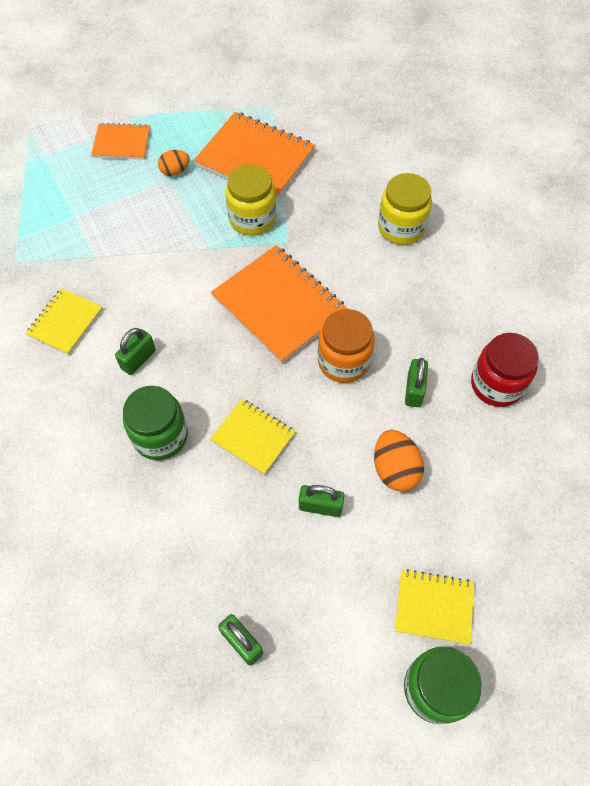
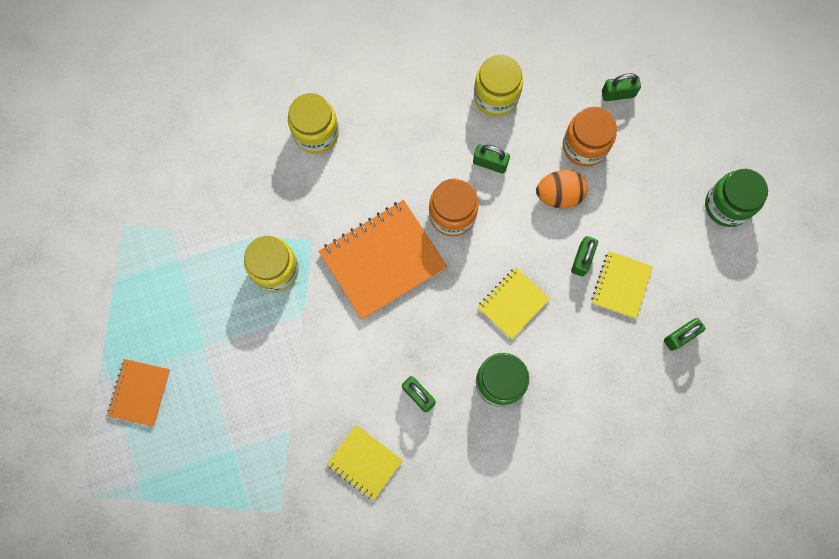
camera: 80 degrees left, 15 degrees up
(175, 171) = (194, 339): orange egg -> none
(255, 158) = (195, 255): orange notebook -> none
(434, 607) = (671, 192): yellow notebook -> yellow notebook (621, 285)
(465, 491) = (584, 146): none -> orange jar
(496, 384) = (496, 96): red jar -> yellow jar
(547, 522) = (618, 94): none -> green padlock

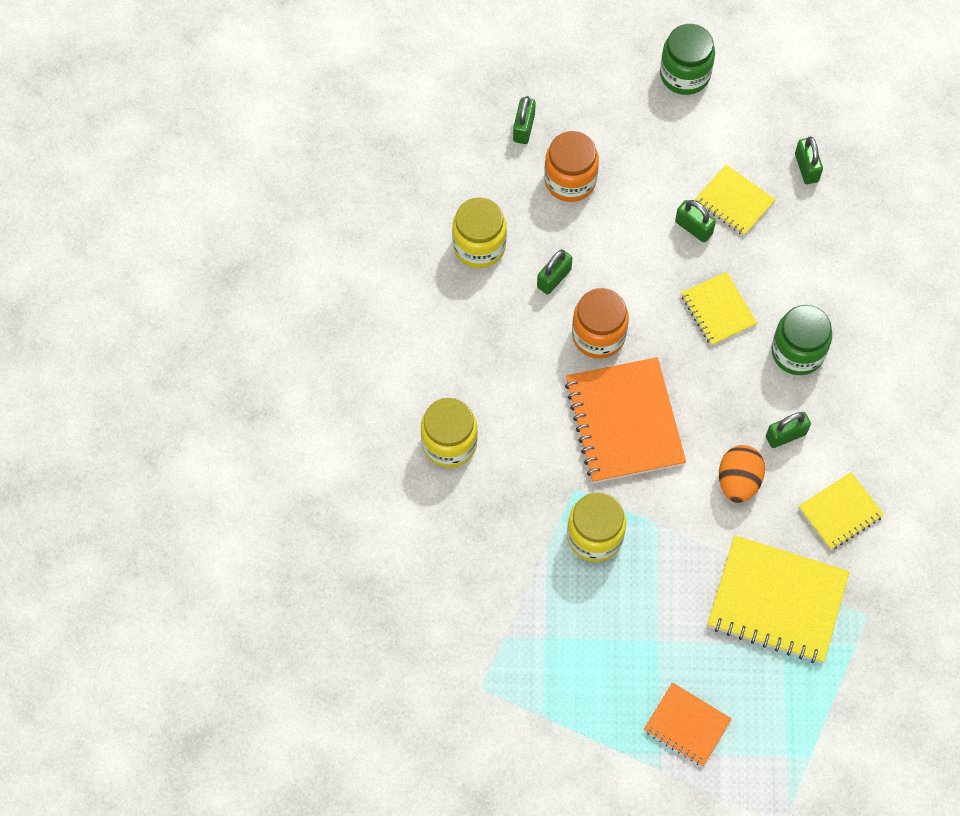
camera: 70 degrees left, 10 degrees down
(268, 433) = (777, 601): none -> yellow notebook
(559, 195) = (615, 224): orange egg -> orange egg (738, 481)

